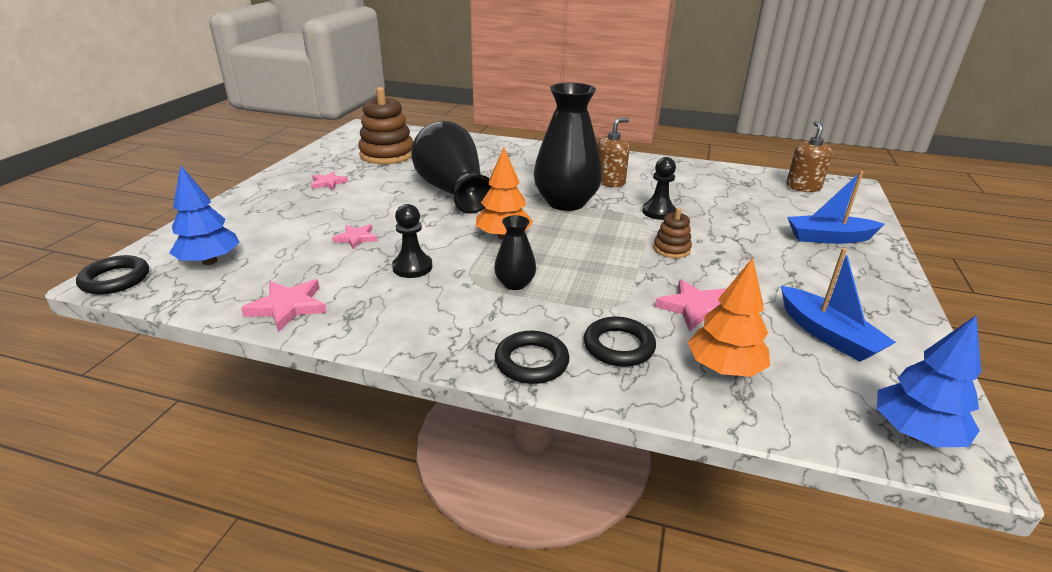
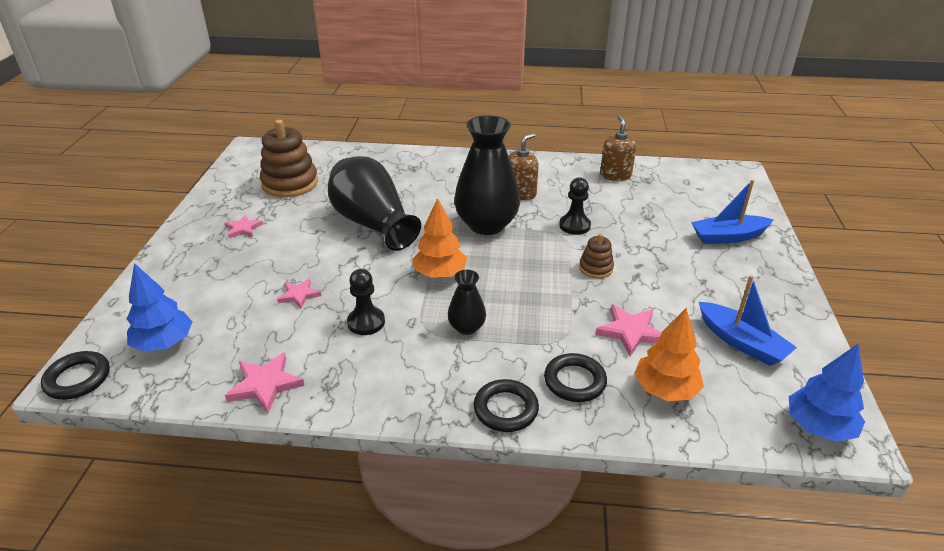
camera: 10 degrees left, 5 degrees up
(803, 187) = (697, 178): brown soap dispenser -> brown soap dispenser (615, 175)

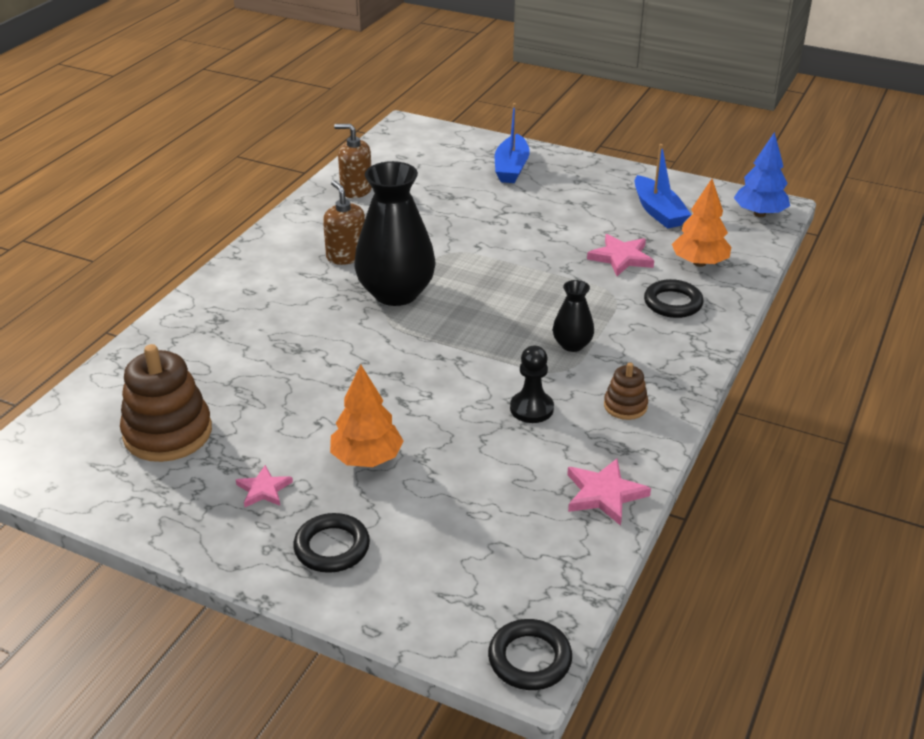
camera: 70 degrees left, 0 degrees up
(164, 343) = (493, 576): blue tree -> none
(299, 295) = (453, 453): pink star -> none
(372, 223) = (333, 374): black vase -> none
(440, 274) = (472, 343): orange tree -> orange tree (367, 459)
(505, 409) = (694, 347): black ring -> black ring (332, 547)
(574, 226) = (437, 240): black pawn -> none
(596, 268) = (518, 249): brown stacking toy -> brown stacking toy (625, 406)
(742, 342) = (658, 211): blue boat -> blue boat turned 90 degrees clockwise

